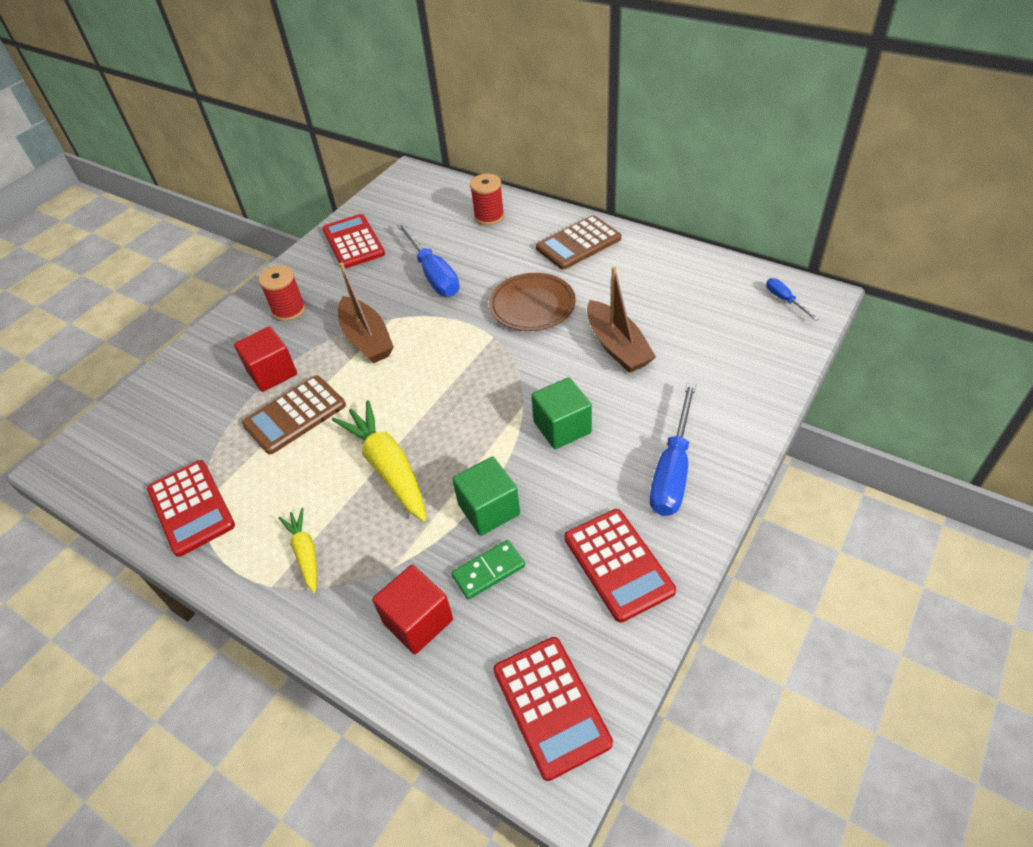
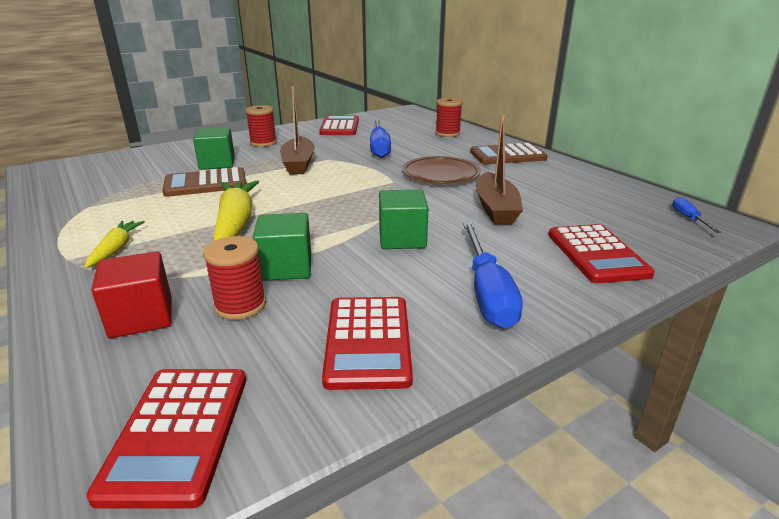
camera: 20 degrees right, 20 degrees down
(191, 508) = (79, 206): red calculator -> red calculator (596, 254)
(272, 373) = (217, 164): red cube -> green cube
(489, 571) = (240, 305): green domino -> red spool
(672, 469) = (487, 292): blue screwdriver -> blue screwdriver turned 45 degrees counterclockwise

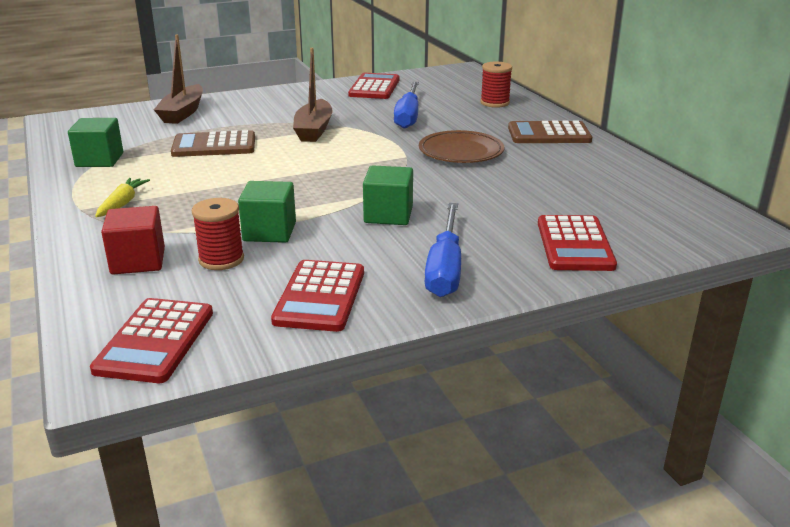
camera: 10 degrees right, 0 degrees up
(217, 164) = (230, 124): green cube -> green cube (99, 160)
(235, 223) = (234, 188): yellow carrot -> none
(263, 143) = (284, 103): red spool -> none
(495, 208) = (499, 192): brown boat -> brown boat (183, 113)
(689, 218) = (702, 218): blue screwdriver -> none

